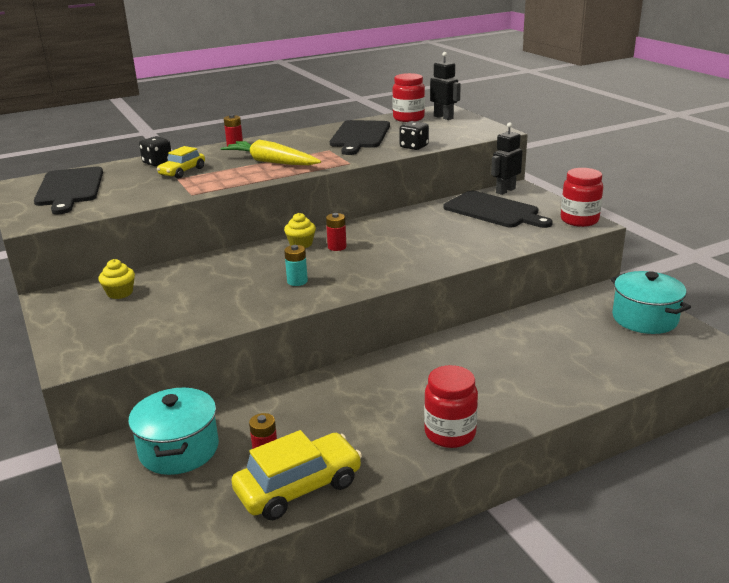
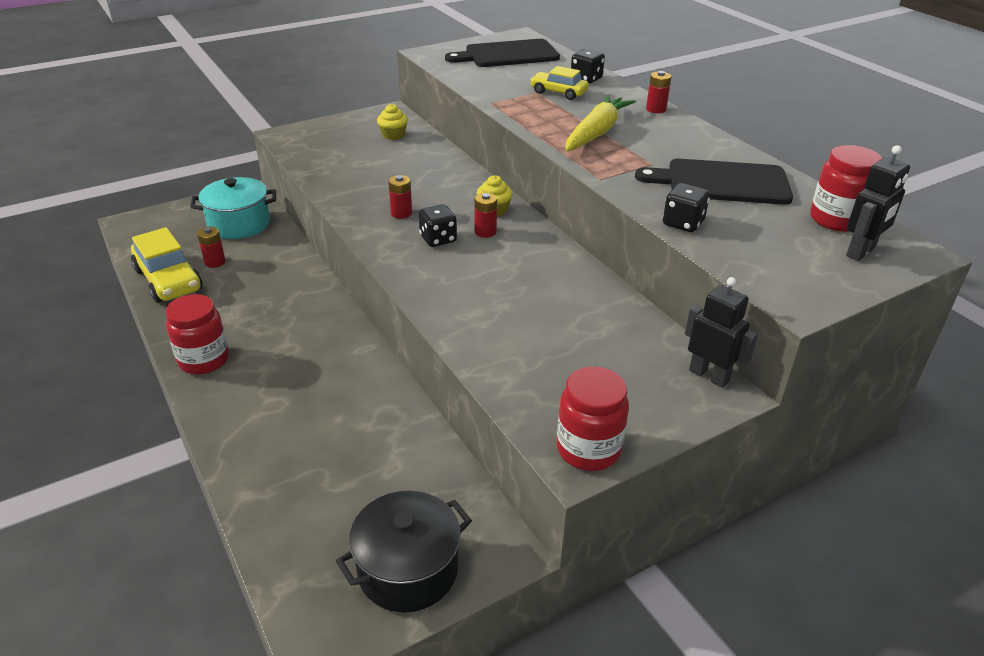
camera: 85 degrees right, 10 degrees up
(297, 281) = (401, 213): turquoise battery -> red battery
(346, 264) = (438, 239): none -> black dice
(494, 211) = (616, 357): black cutting board -> none
(644, 318) = (408, 570): turquoise pot -> black pot

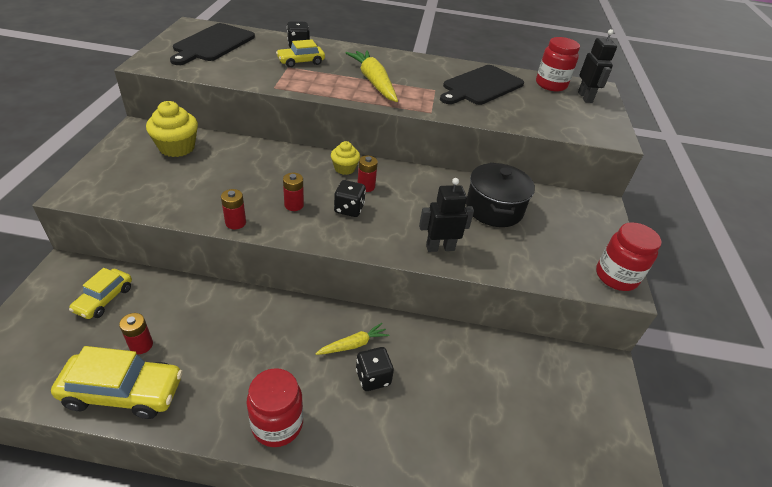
camera: 55 degrees left, 5 degrees up
(239, 224) = (104, 299): turquoise pot -> yellow car
(326, 356) = (353, 344): none -> yellow carrot
(393, 135) = (177, 147): yellow cupcake -> yellow cupcake, size x1.62
(408, 570) = (596, 421): black pot -> black pot (494, 209)
(656, 109) = (373, 53): red battery -> red battery (235, 223)
(683, 223) = (510, 119): black dice -> black dice (373, 377)
(709, 375) = (585, 201): black robot -> black robot (440, 247)

